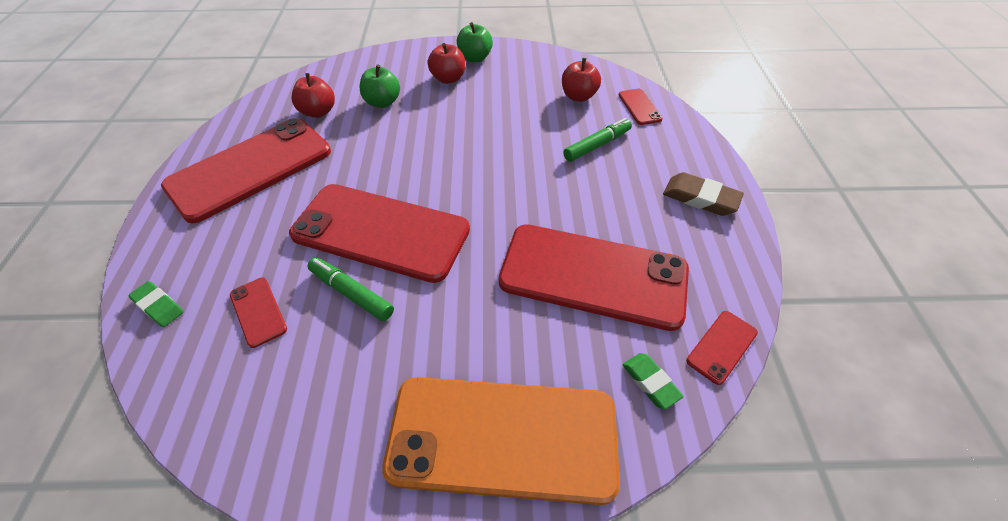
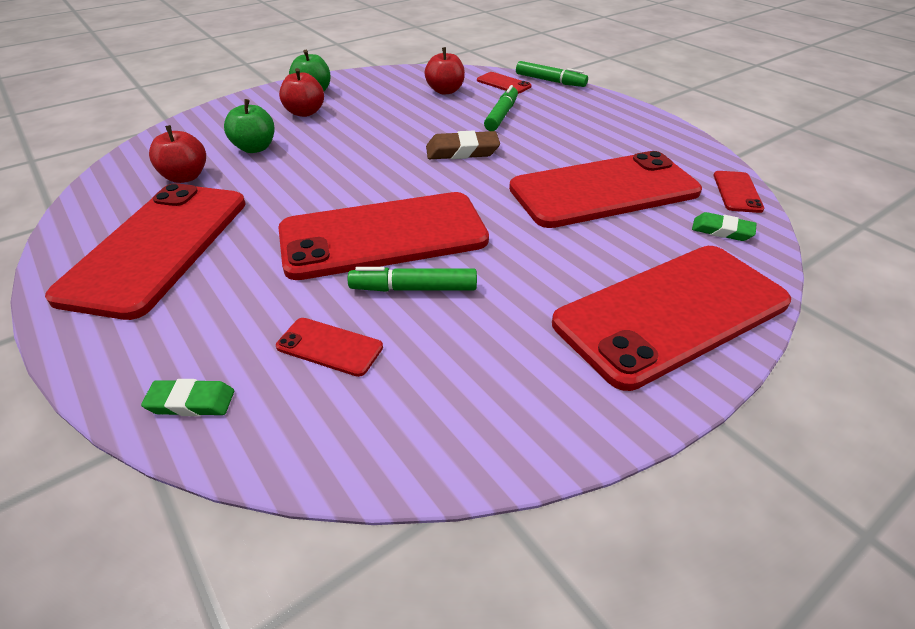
camera: 35 degrees left, 10 degrees down
(503, 437) = (671, 313): orange phone -> red phone
(687, 120) = (550, 81): none -> green marker
(700, 198) = (617, 120): brown eraser -> brown eraser (462, 151)

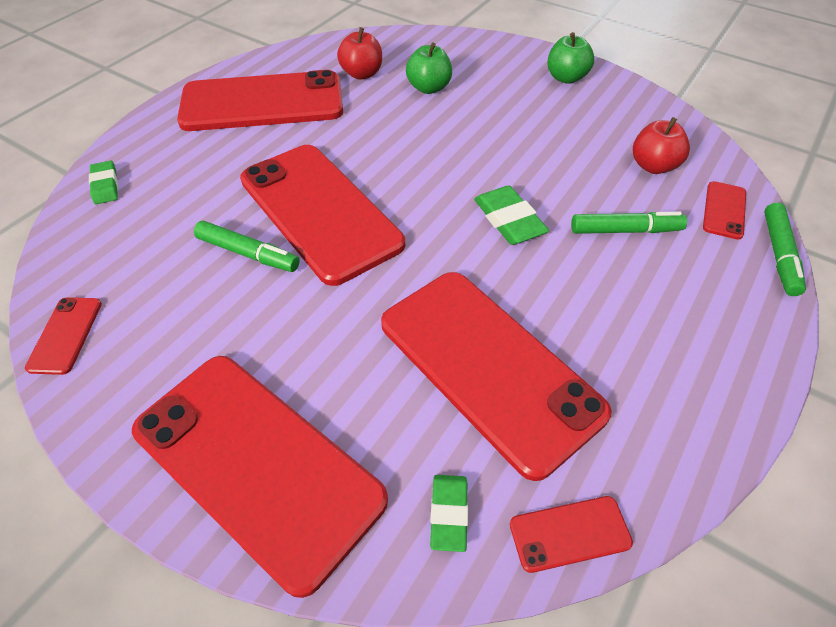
camera: 70 degrees right, 10 degrees up
(305, 112) = (517, 89): red apple -> none
(329, 347) = (166, 229): red phone -> red phone (65, 335)
(413, 288) = (248, 253): green marker -> green marker turned 135 degrees clockwise
(462, 151) = (509, 220): brown eraser -> green eraser

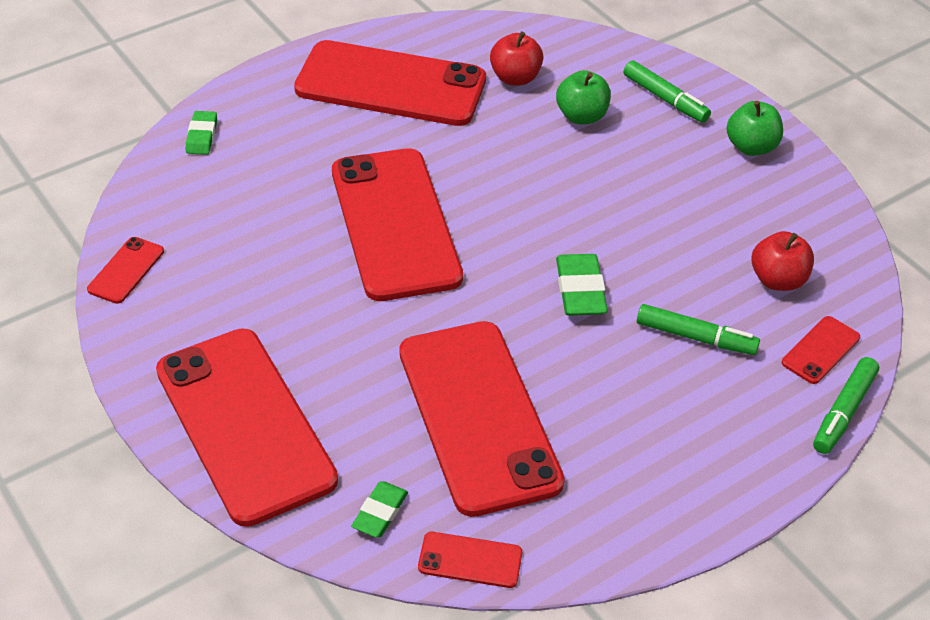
camera: 20 degrees right, 5 degrees down
(248, 253) = (309, 245): green marker -> green marker (665, 99)

